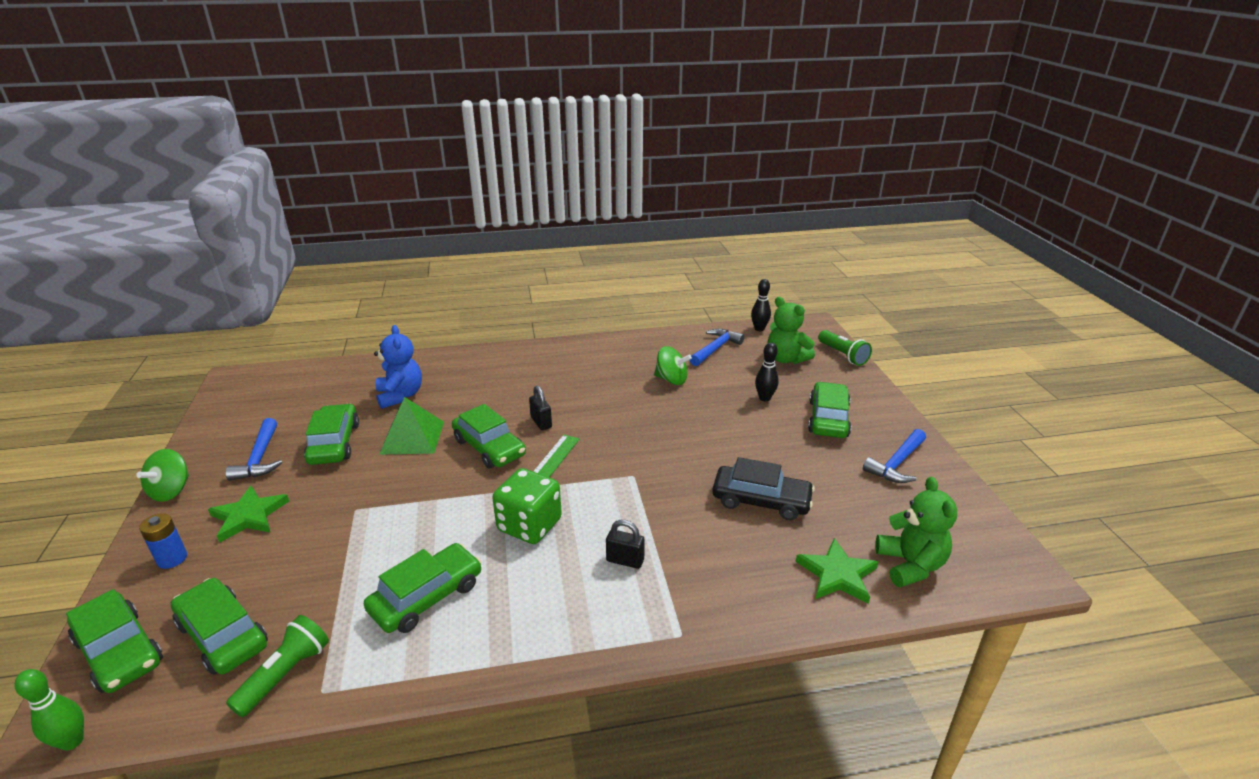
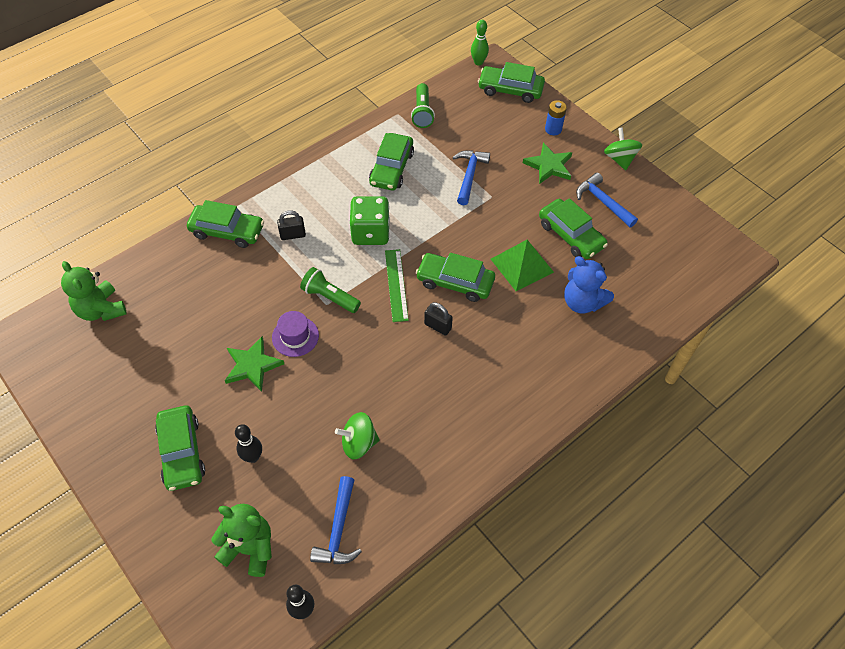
camera: 150 degrees right, 25 degrees up
(223, 635) = (473, 113): green car -> green car (227, 231)
(683, 460) = (295, 336): none -> purple hat
(761, 500) = (219, 322): black car -> none
(837, 574) = (151, 282): green star -> green star (252, 365)
(842, 355) = (182, 593): green flashlight -> green flashlight (330, 297)
(897, 464) = (111, 414): blue hammer -> blue hammer (469, 175)

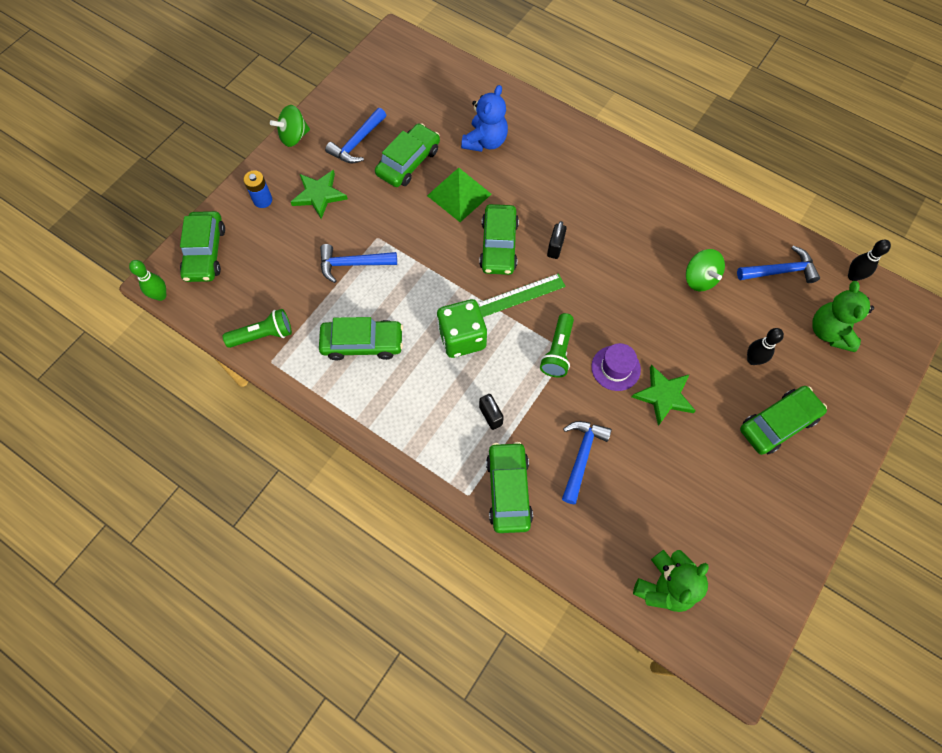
camera: 105 degrees left, 10 degrees up
(229, 286) = (581, 456): none -> blue hammer

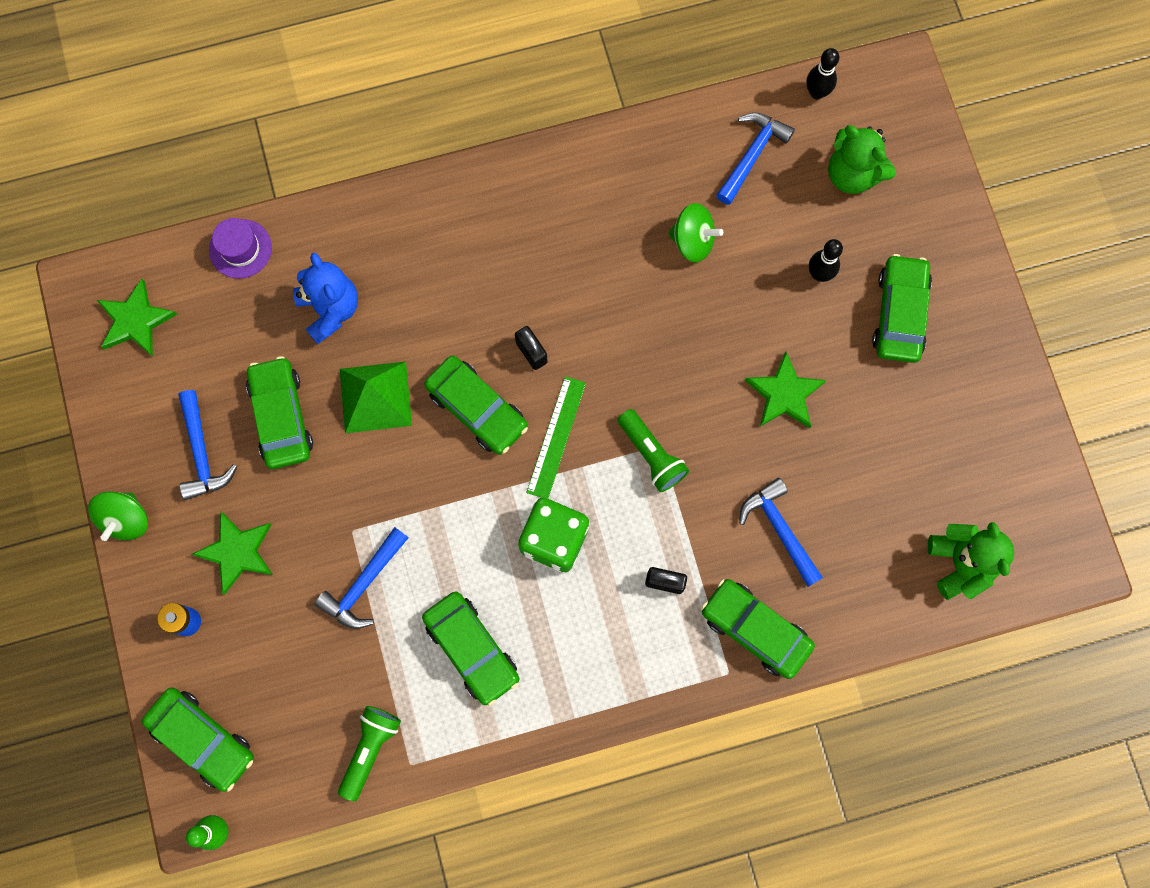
camera: 50 degrees left, 10 degrees up
(362, 343) = (472, 649): green car -> green car turned 105 degrees clockwise
(398, 69) = (135, 321): none -> green star
(615, 368) = (717, 413): purple hat -> purple hat (240, 249)

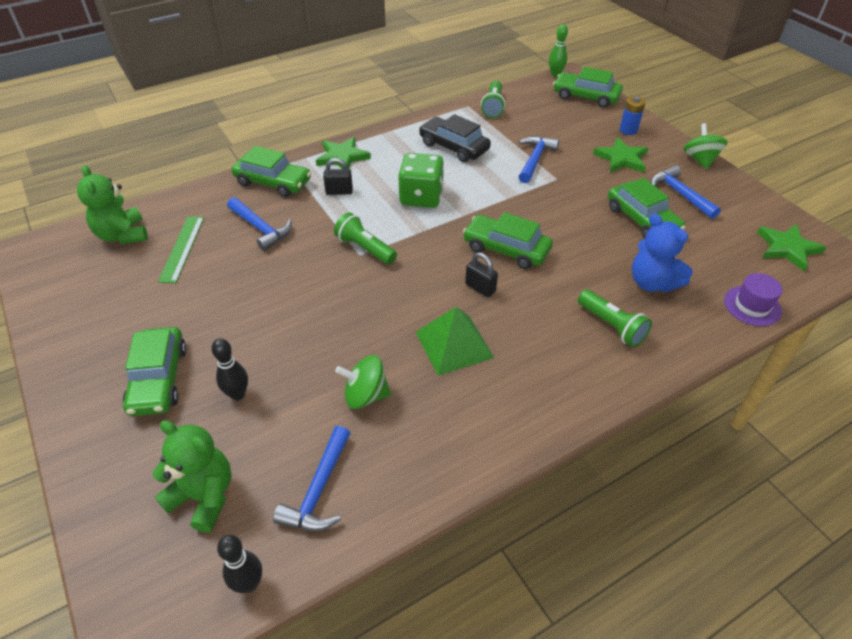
camera: 165 degrees right, 30 degrees down
(375, 397) = (584, 241): green pyramid -> green pyramid (454, 344)
(409, 261) = (611, 326): none -> green flashlight
(472, 649) = (454, 147): green car -> black car
(556, 437) = (440, 245): green ruler -> green ruler (182, 248)
(784, 394) = (264, 302): green star -> green star (342, 157)

